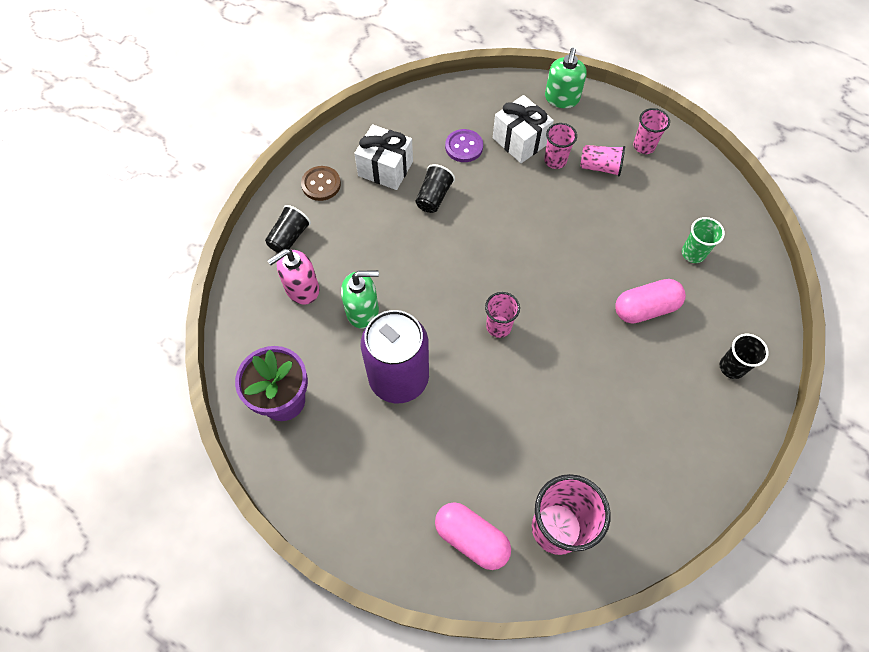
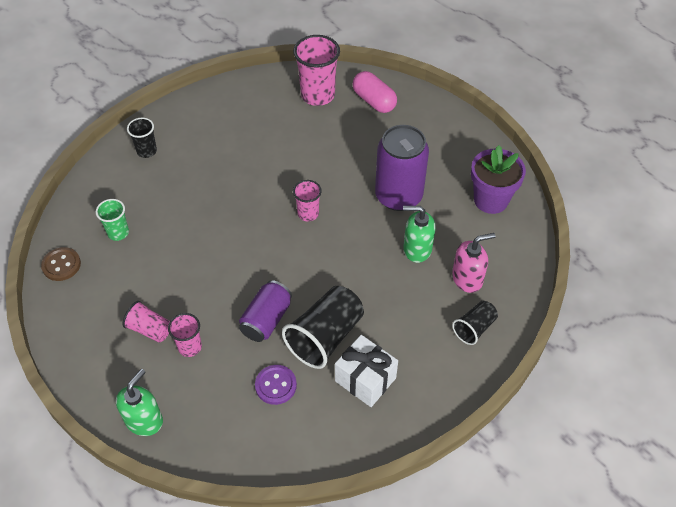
camera: 165 degrees left, 10 degrees down
(321, 184) = (435, 377): brown button -> brown button (61, 265)
(434, 197) = (325, 337): black cup -> black cup, size x1.78
(496, 200) = (266, 319): none -> purple can
(520, 141) = (214, 378): white gift -> none
(644, 146) = (93, 341): pink cup -> none
(645, 308) = (184, 201): pink capsule -> none

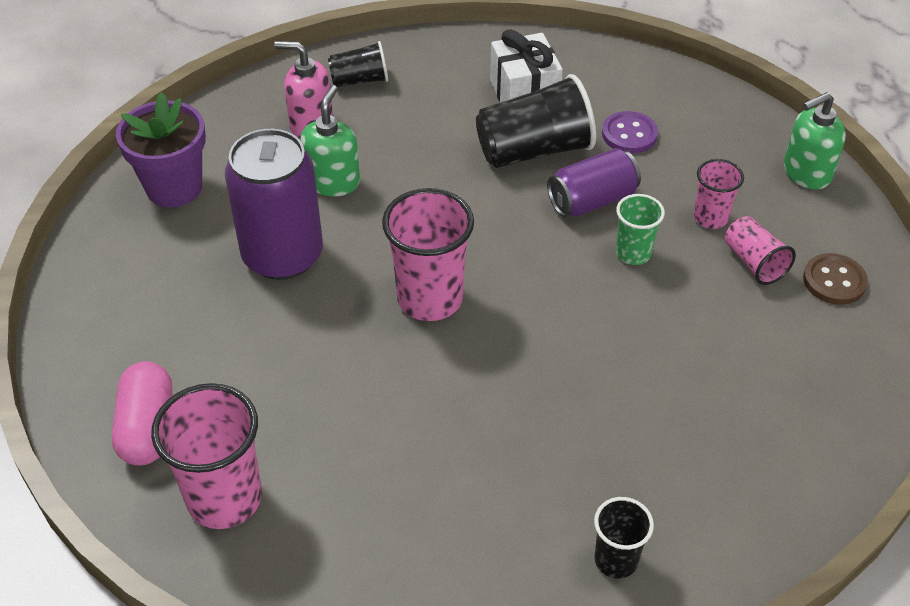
camera: 145 degrees left, 5 degrees down
(61, 265) = (855, 418): brown button -> brown button (834, 281)
(118, 233) = (740, 424): green cup -> green cup (633, 253)
(308, 214) = (430, 299): pink cup -> pink cup, size x1.78
(417, 249) = (333, 182): green soap dispenser -> green soap dispenser turned 120 degrees counterclockwise

